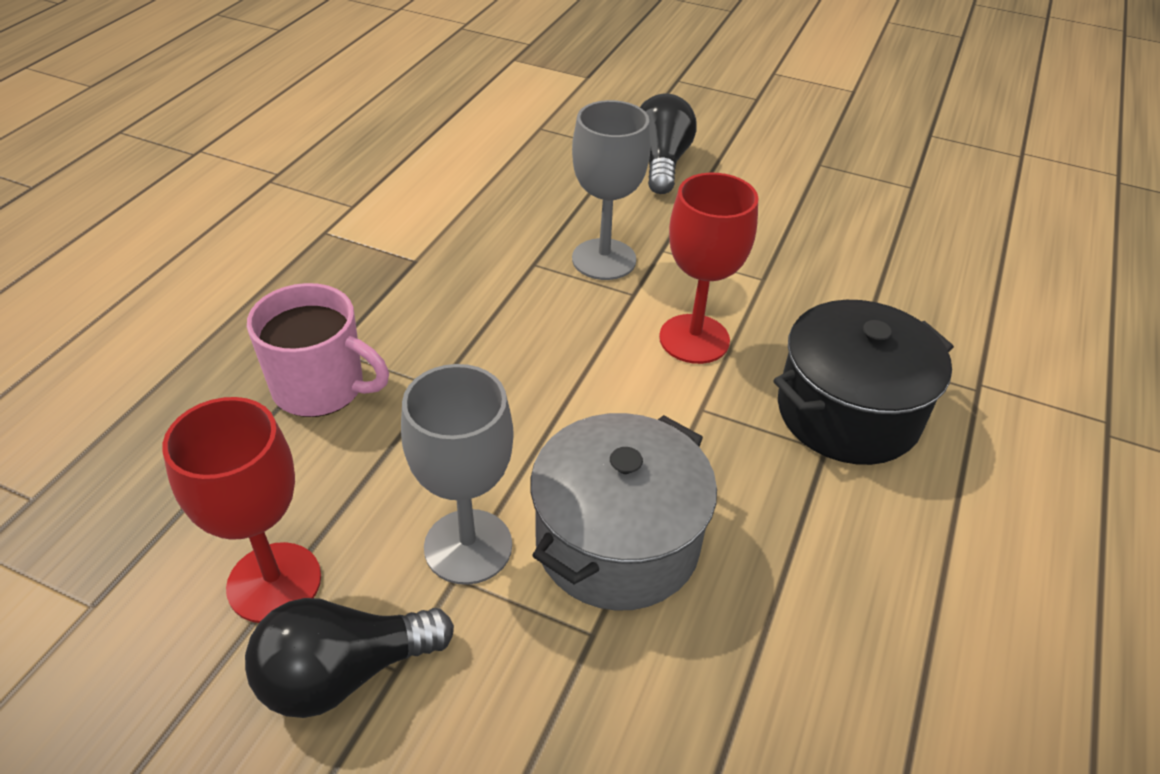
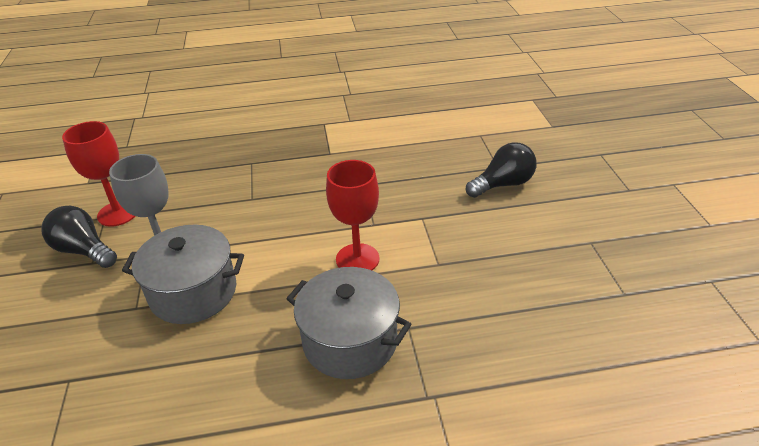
camera: 60 degrees right, 5 degrees down
(321, 388) = (226, 172): pink mug -> none
(604, 259) = (391, 203): grey goblet -> none
(848, 412) = (350, 341): black pot -> grey pot

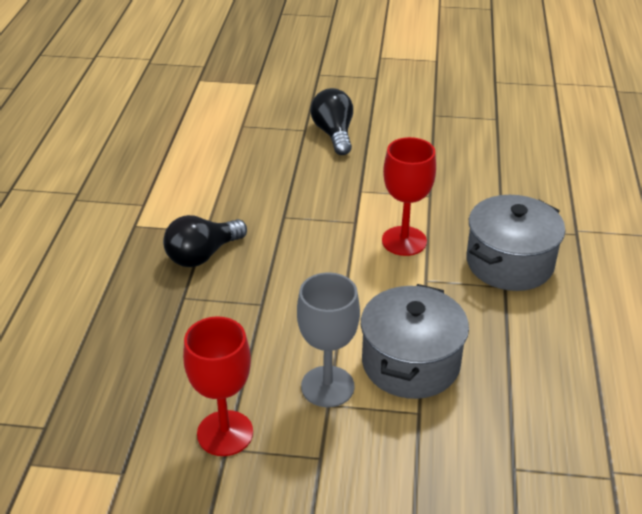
camera: 75 degrees left, 0 degrees up
(84, 250) = (292, 467): black light bulb -> black light bulb (203, 255)

